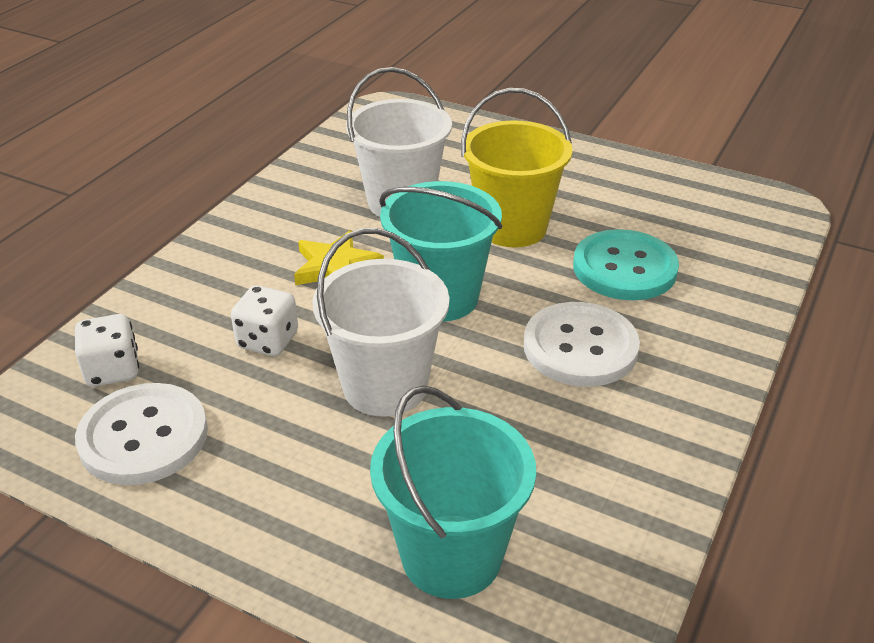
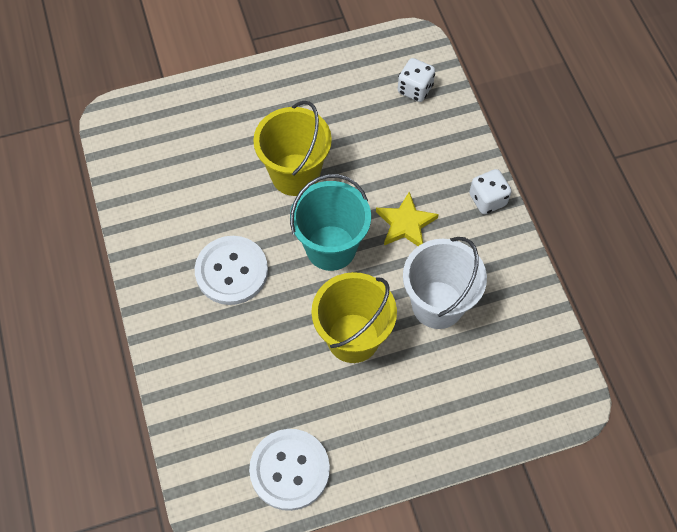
camera: 135 degrees right, 25 degrees up
(143, 436) = (358, 76): white button -> white button (289, 470)
(268, 341) = (375, 155): white dice -> white dice (487, 199)
(385, 386) = (295, 174): white bucket -> yellow bucket
(451, 556) = (189, 126): turquoise bucket -> none
(624, 268) = (259, 355): turquoise button -> none

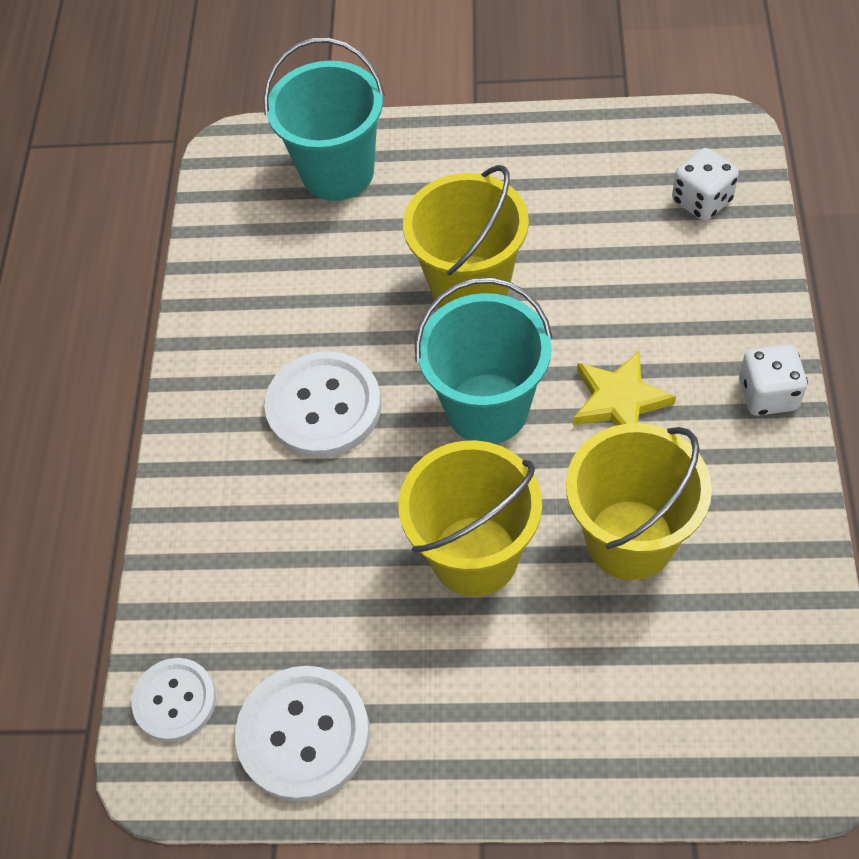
camera: 25 degrees right, 5 degrees down
(186, 118) = (337, 172): none -> turquoise bucket
(205, 473) = (175, 700): none -> white button
(437, 304) = (630, 539): white bucket -> yellow bucket

